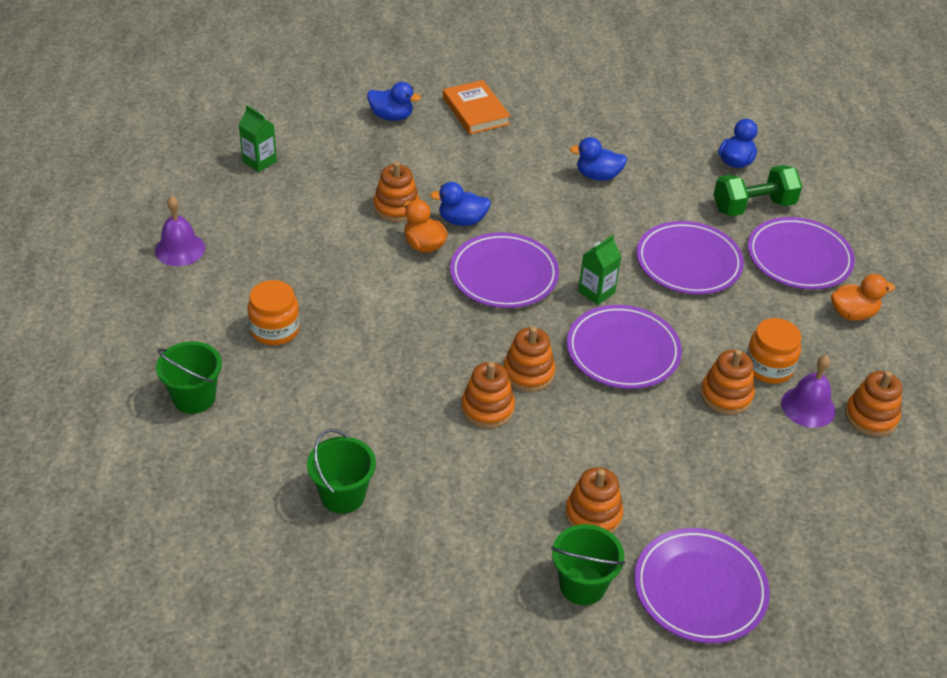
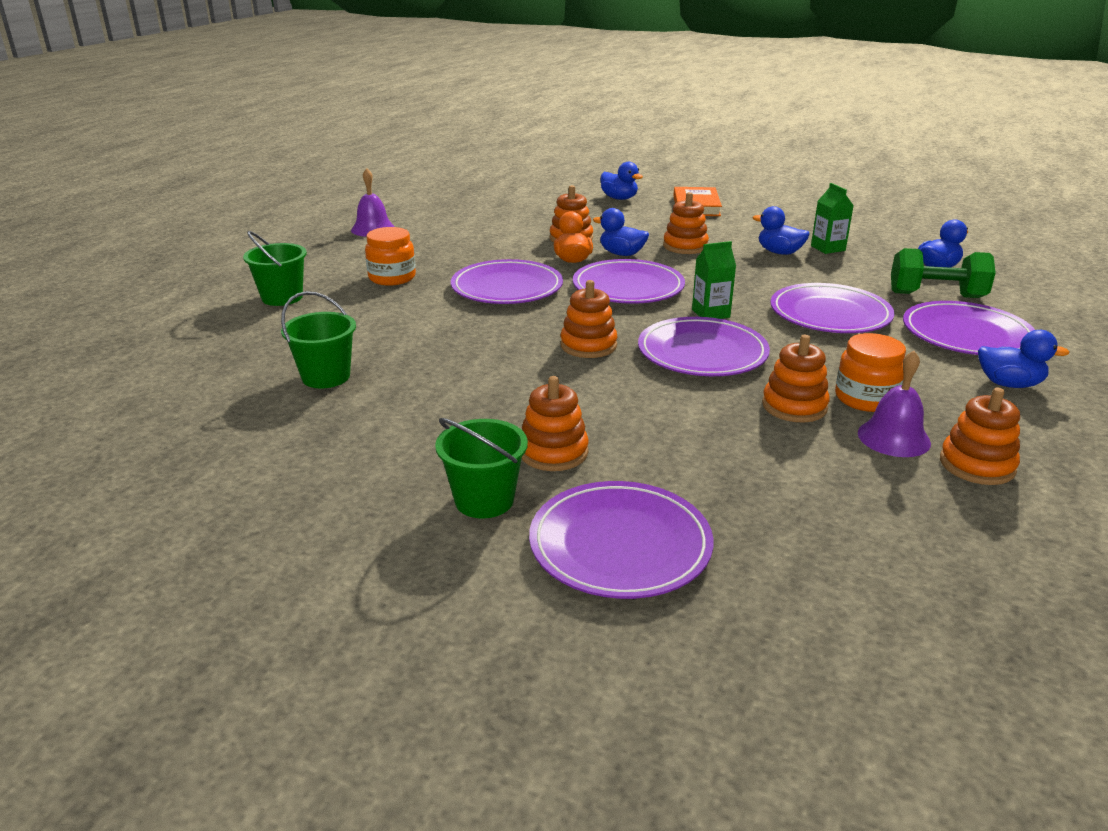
camera: 30 degrees right, 15 degrees down
(259, 162) = (486, 202): green carton -> green carton (828, 248)
(397, 310) = (507, 288): none -> purple plate
(487, 408) = (523, 357): orange stacking toy -> orange stacking toy (685, 246)
(853, 313) = (1009, 384): orange duck -> blue duck

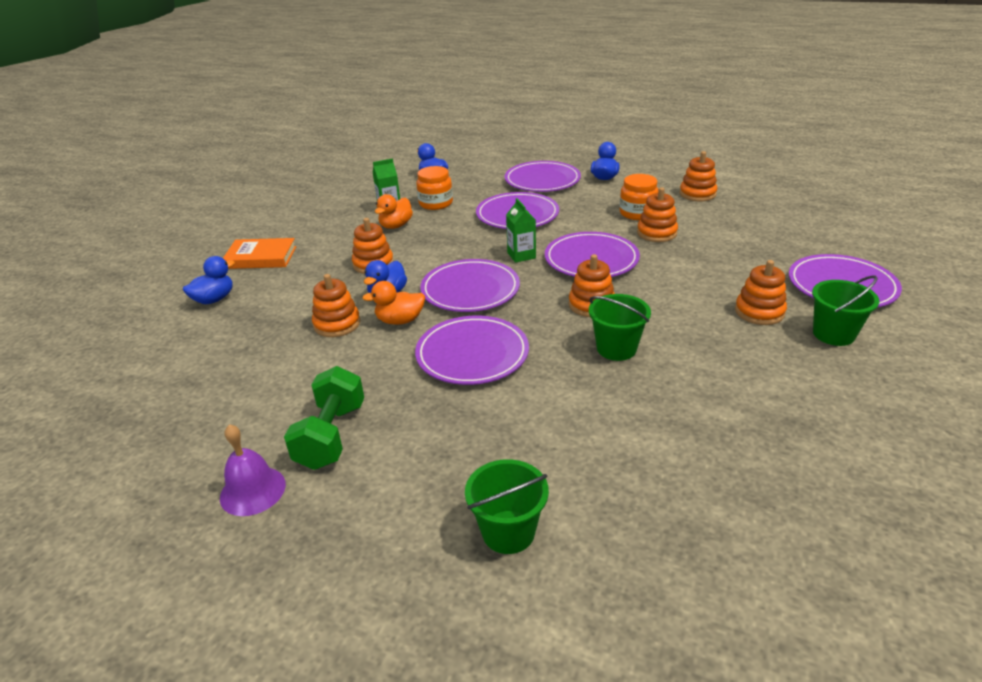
camera: 90 degrees left, 5 degrees up
(326, 377) = (700, 444): green bucket -> green bucket (616, 348)
(392, 278) = (442, 440): orange jar -> orange jar (436, 203)
(779, 252) = (396, 226): blue duck -> orange duck
(893, 438) = (680, 210): purple bell -> none
(936, 295) = (482, 182): green dumbbell -> green dumbbell (331, 436)

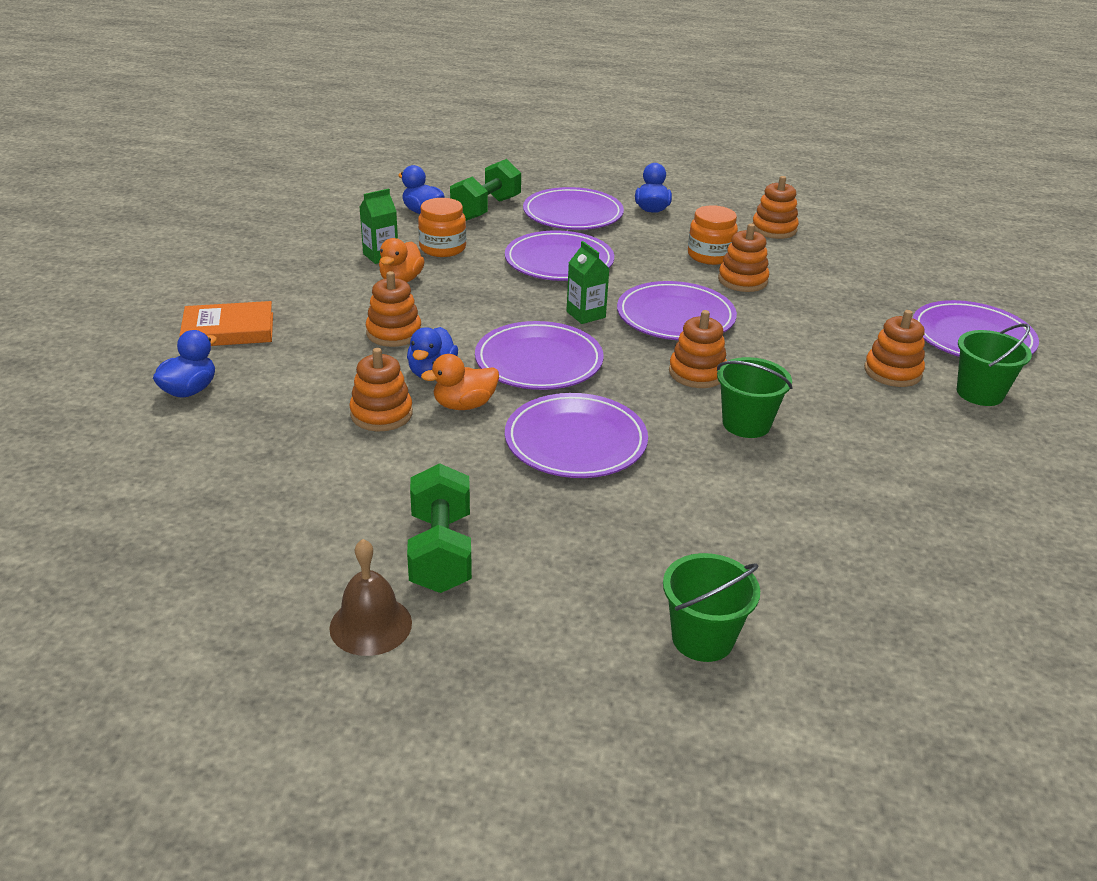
camera: 15 degrees left, 0 degrees up
(253, 490) = (370, 625): purple bell -> brown bell
(479, 176) = (486, 209): none -> green dumbbell

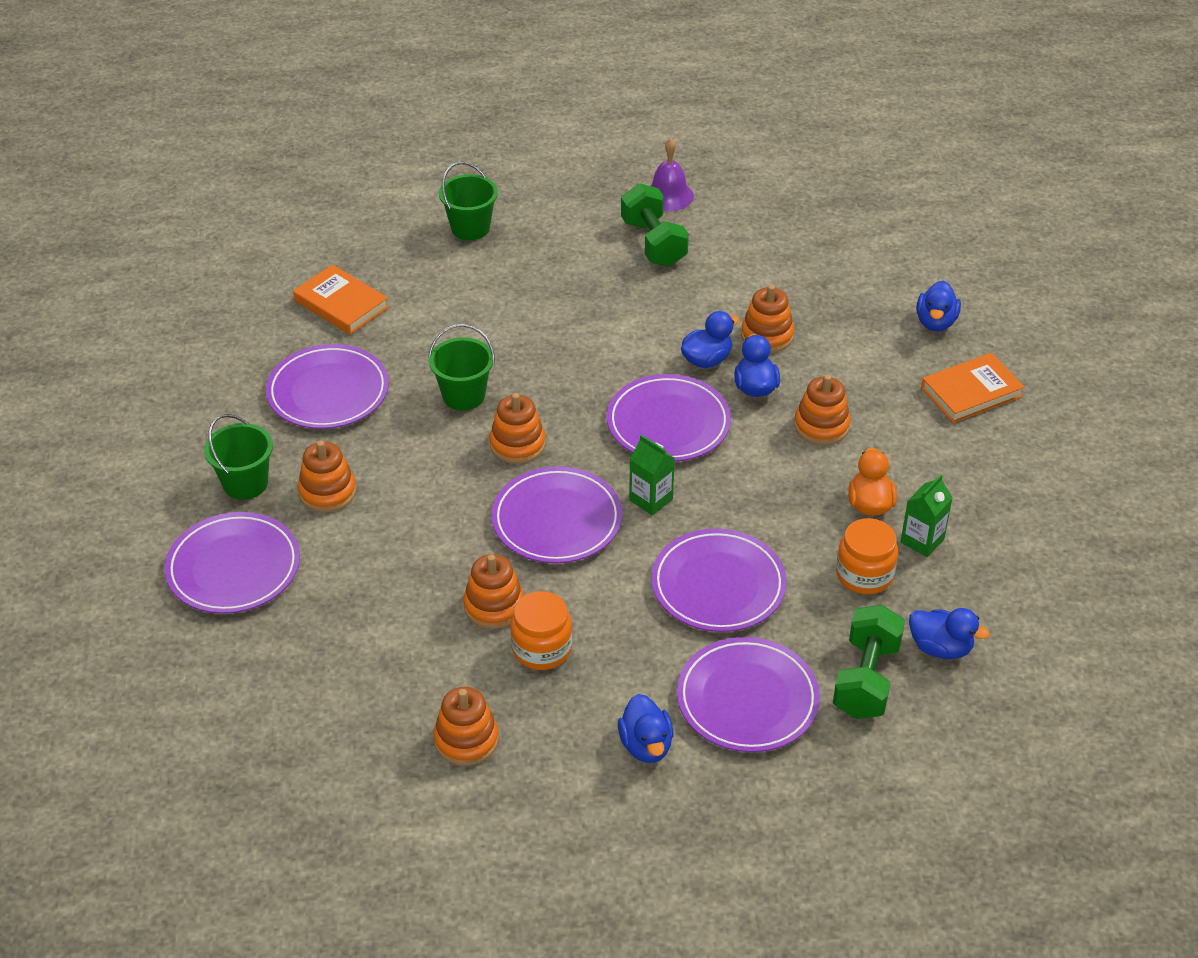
camera: 165 degrees right, 10 degrees up
(370, 625) = (668, 195): brown bell -> purple bell
(464, 405) = (707, 360): orange duck -> blue duck
(575, 441) = (600, 346): purple plate -> purple plate (328, 392)
(901, 558) = (341, 304): none -> orange book

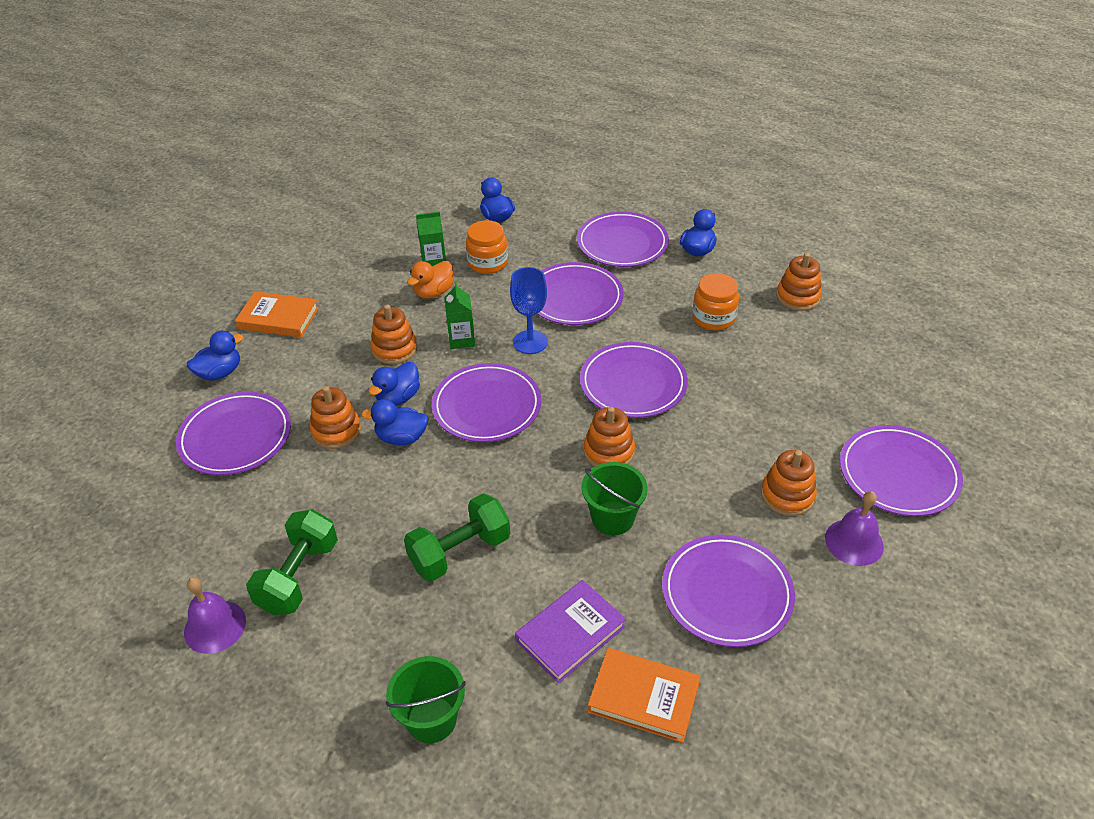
camera: 140 degrees left, 0 degrees up
(245, 483) = (854, 542): green bucket -> purple bell
(341, 304) = (643, 697): orange book -> orange book turned 60 degrees counterclockwise
(424, 310) = (570, 634): none -> purple book
(494, 606) = (723, 354): orange stacking toy -> none
(651, 499) = (558, 363): green carton -> green carton (461, 340)
(703, 507) = (530, 342): none -> blue goblet
(838, 289) = (235, 437): none -> purple plate
(866, 679) = (551, 223): green dumbbell -> green dumbbell (460, 552)

